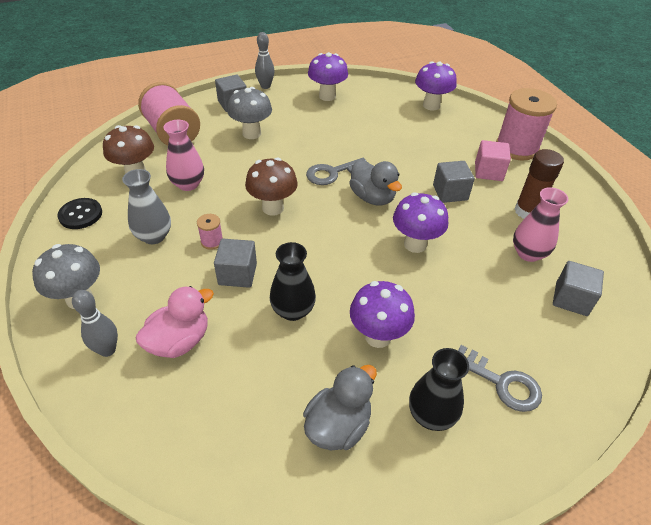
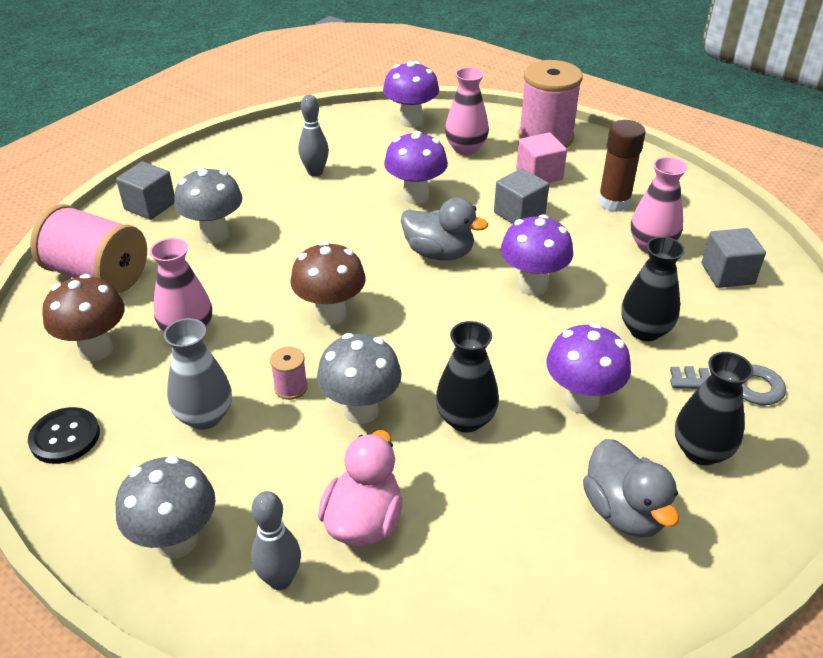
camera: 30 degrees left, 5 degrees down
(237, 274) = (361, 410): grey cube -> grey mushroom
(265, 86) = (175, 167): grey bowling pin -> grey bowling pin (315, 172)
(327, 96) = (272, 152): purple mushroom -> purple mushroom (415, 196)
(332, 173) = (366, 244): grey key -> none
(338, 425) = (624, 512): grey duck -> grey duck turned 150 degrees clockwise
(452, 136) = (465, 148): none -> pink vase
(467, 310) = (645, 330): none -> black vase

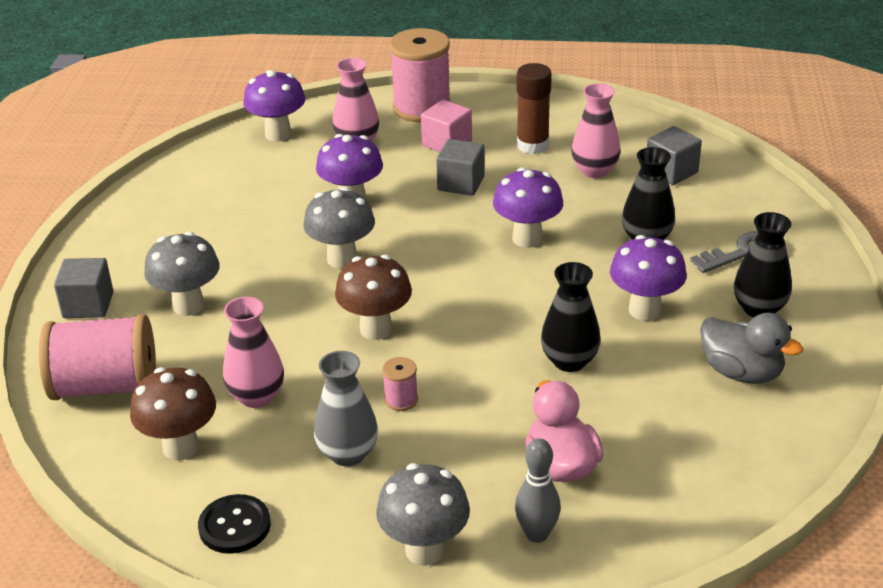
camera: 30 degrees left, 5 degrees down
(315, 172) = (230, 214): grey bowling pin -> none
(361, 410) = (479, 391): grey mushroom -> grey mushroom (342, 259)
(439, 253) = (422, 242): grey duck -> none

